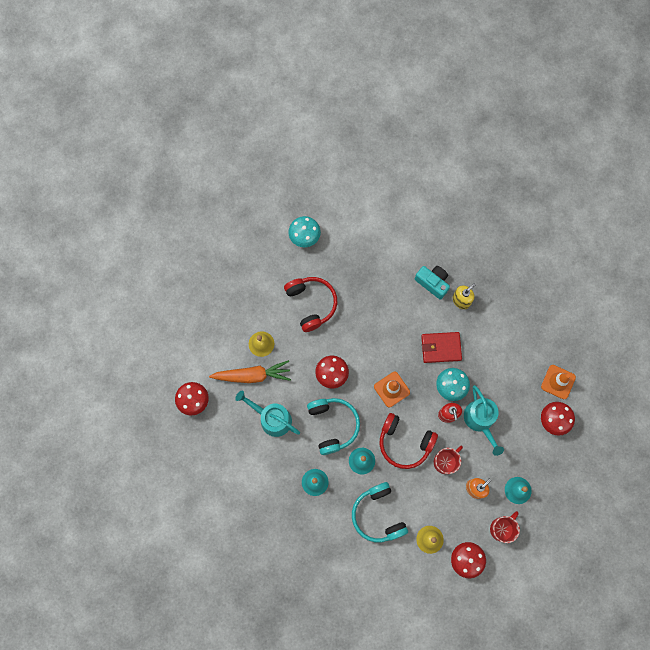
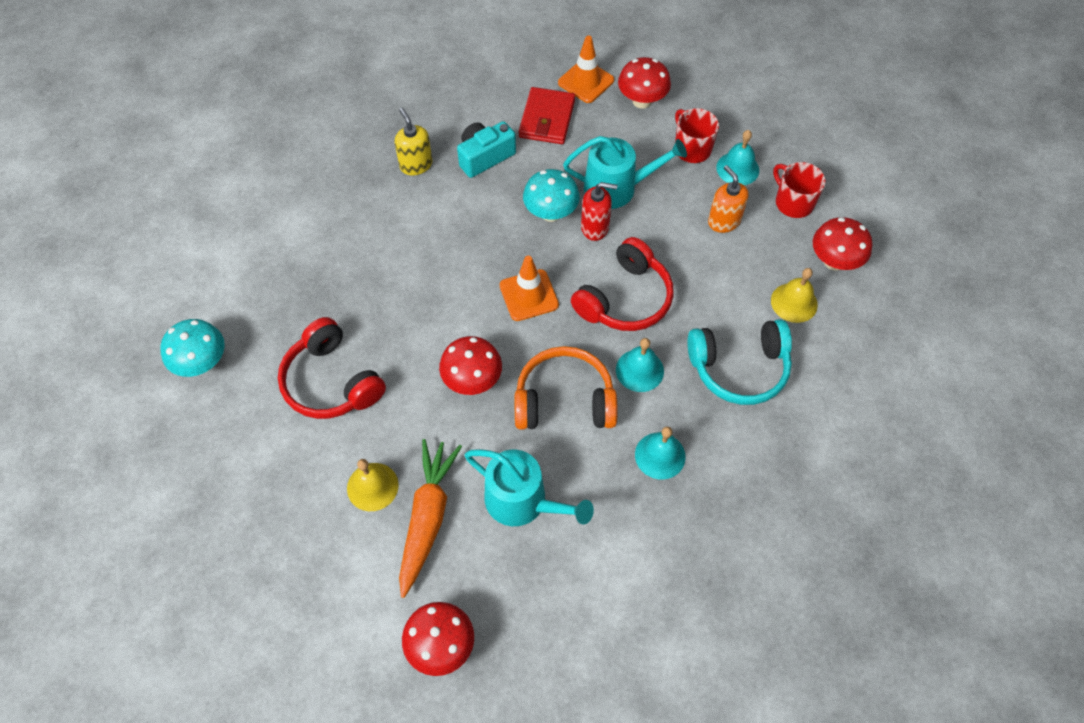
camera: 75 degrees left, 15 degrees down
(272, 418) = (522, 501): turquoise watering can -> turquoise watering can turned 105 degrees counterclockwise
(311, 304) = (331, 382): red headphones -> red headphones turned 120 degrees counterclockwise
(333, 425) = (564, 400): turquoise headphones -> orange headphones
(432, 283) = (371, 195): turquoise camera -> turquoise camera (484, 157)
(441, 348) = (483, 210): red wallet -> red wallet (547, 119)
(445, 461) = (671, 249): red mug -> red mug (691, 149)

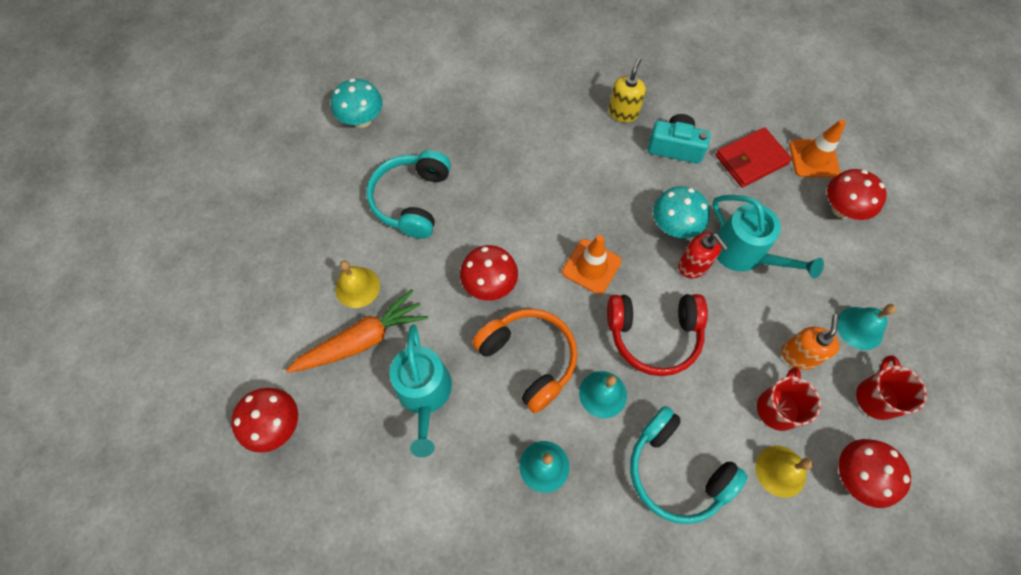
camera: 50 degrees right, 5 degrees up
(331, 382) = (412, 200): red headphones -> turquoise headphones
(691, 149) = (839, 279): red mug -> red mug (777, 408)

